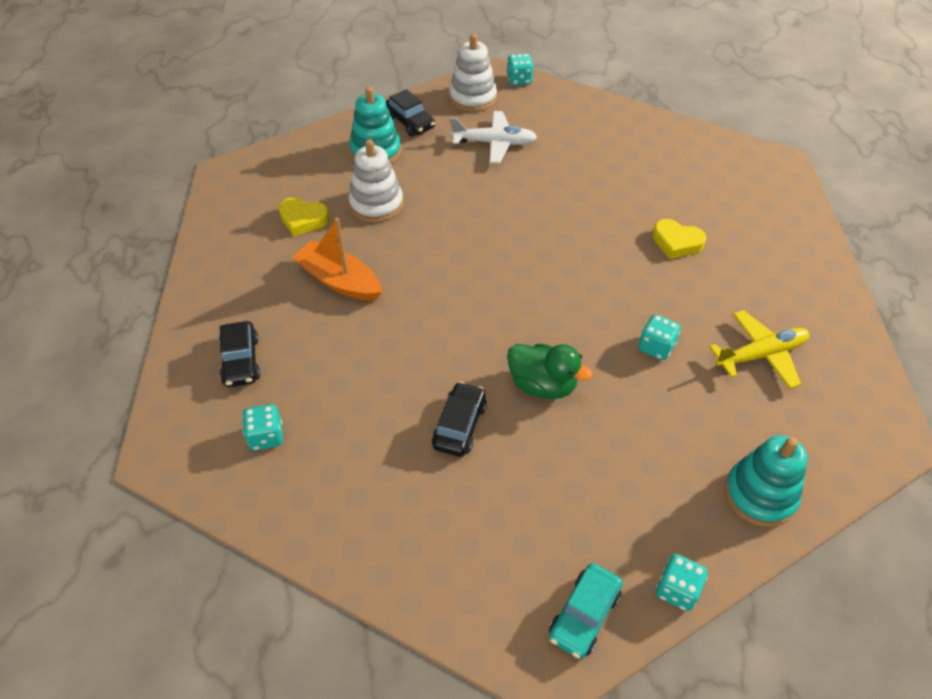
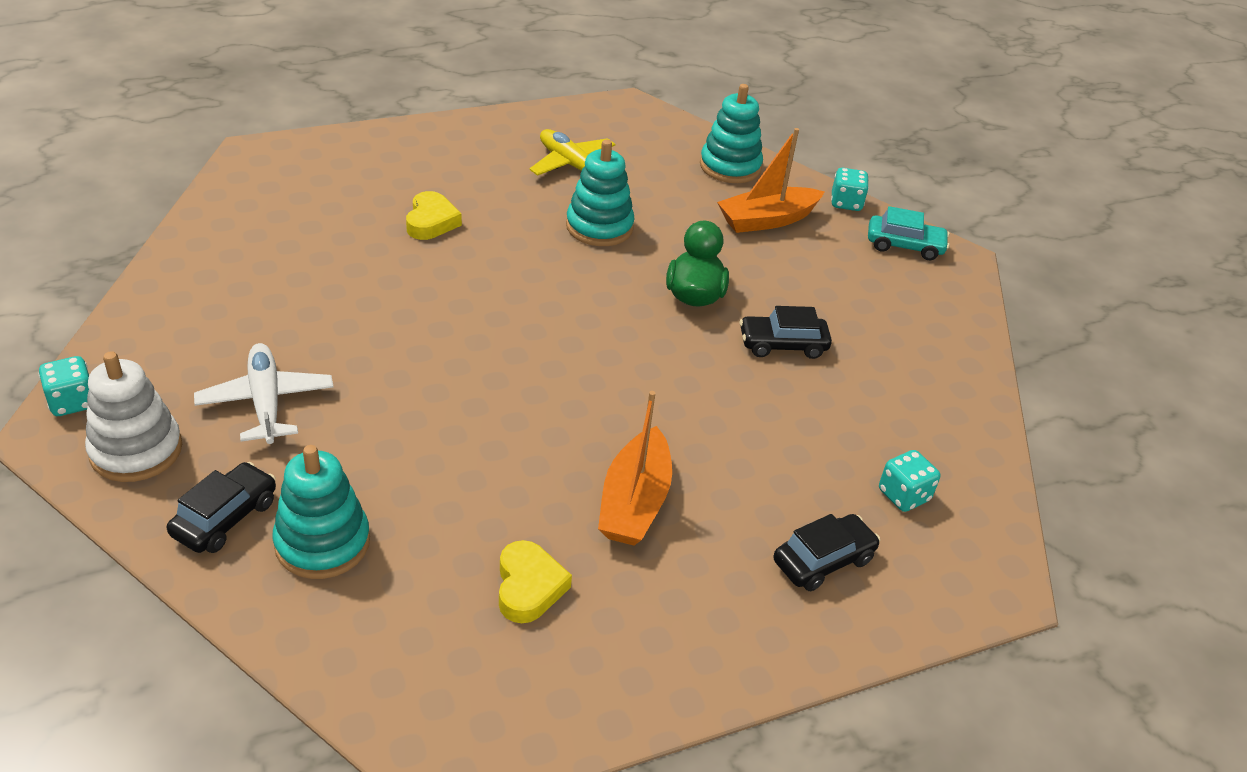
camera: 115 degrees left, 10 degrees down
(376, 204) = (459, 505): white stacking toy -> none
(651, 490) = (767, 220): none -> orange boat
(656, 347) = (599, 227): turquoise dice -> turquoise stacking toy

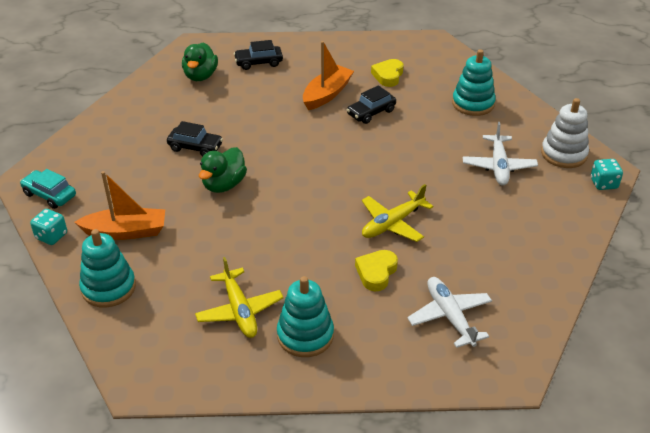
camera: 155 degrees left, 0 degrees up
(225, 518) = (516, 119): black car -> black car (371, 112)
(329, 192) = (450, 316): none -> white plane
(427, 281) = (392, 223): none -> yellow plane
(599, 227) = (254, 247): turquoise stacking toy -> turquoise stacking toy (305, 335)
(903, 495) = (200, 76): turquoise dice -> green duck

